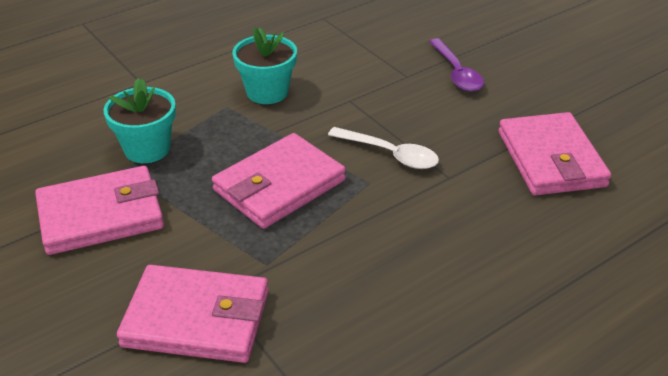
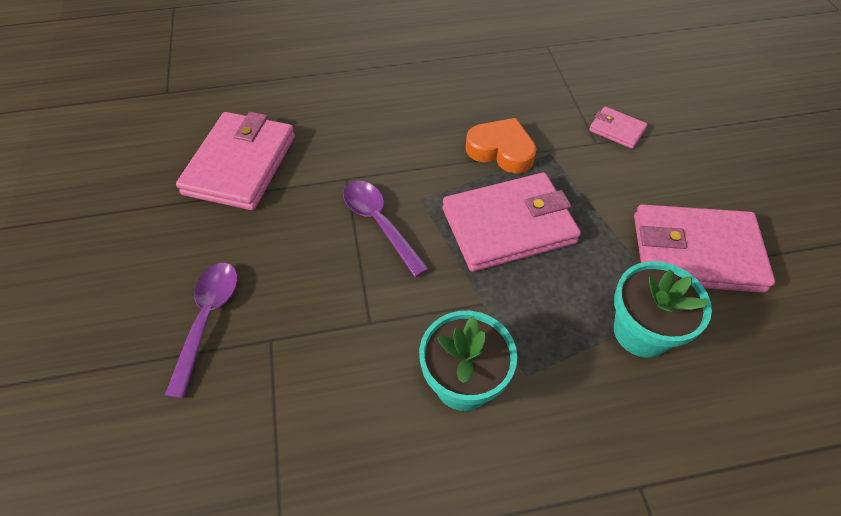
camera: 155 degrees left, 15 degrees up
(196, 319) = (616, 130): pink wallet -> pink wallet, size x0.47
(320, 250) = (501, 150): none -> orange heart
(390, 154) = (379, 224): white spoon -> purple spoon

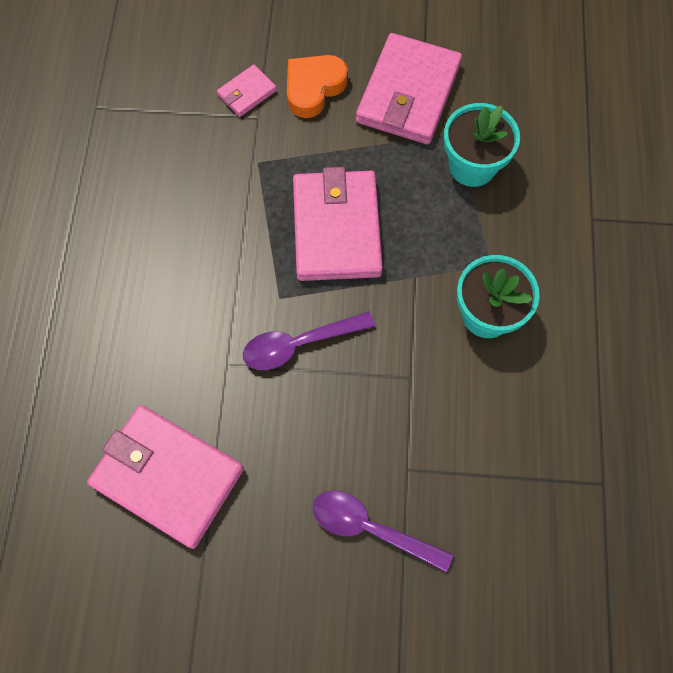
camera: 75 degrees left, 15 degrees up
(501, 150) = (239, 204): orange heart -> orange heart (313, 88)

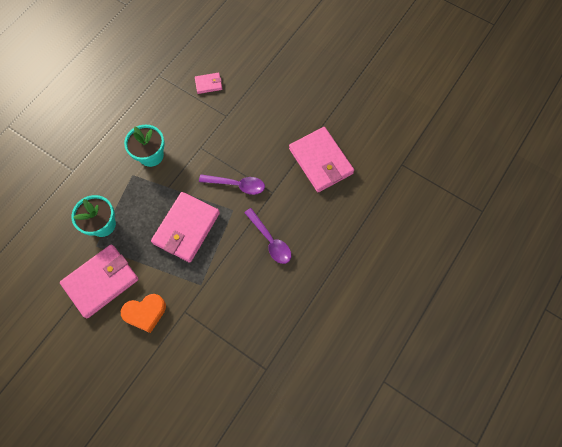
camera: 150 degrees left, 0 degrees up
(247, 93) = (181, 330): pink wallet -> pink wallet (208, 84)
(371, 528) = (253, 104): purple spoon -> purple spoon (270, 240)

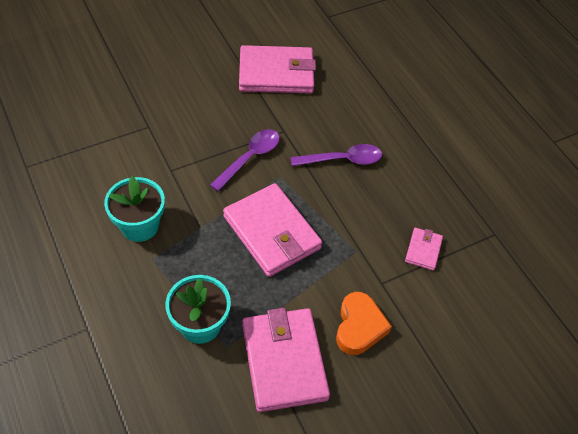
camera: 65 degrees left, 15 degrees down
(208, 84) = (88, 123): pink wallet -> pink wallet (423, 250)

